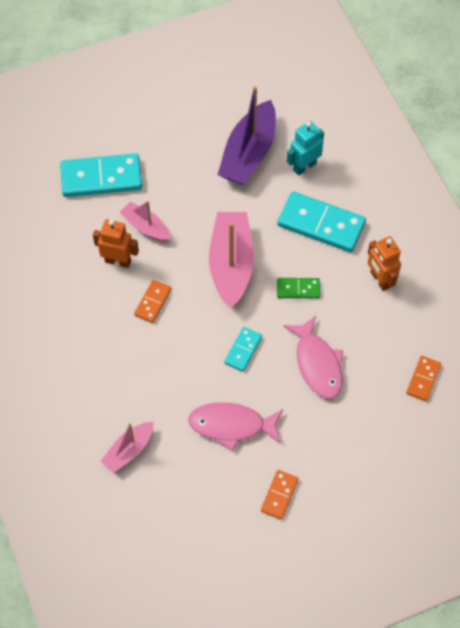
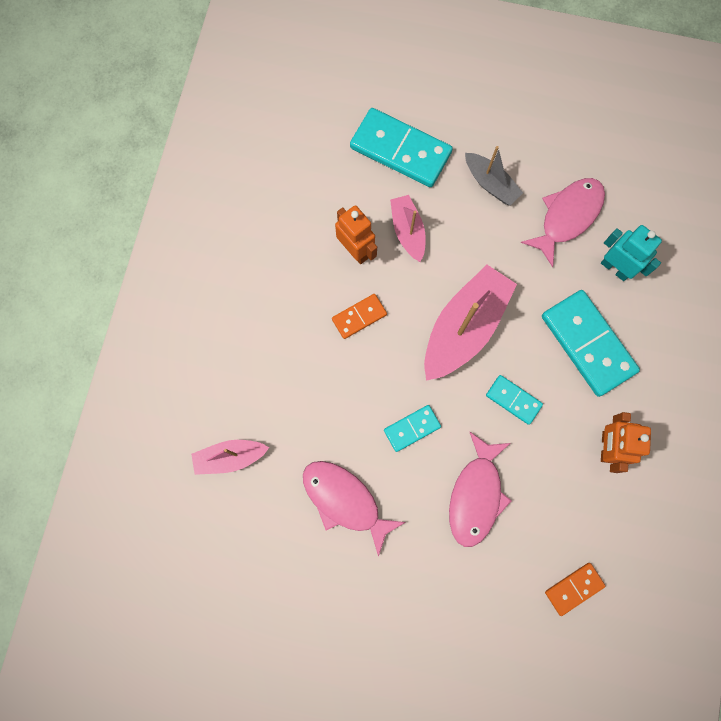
camera: 35 degrees right, 15 degrees up
(181, 163) = (490, 183): none -> grey boat
(249, 153) = (567, 217): purple boat -> pink fish
(279, 495) = (340, 608): orange domino -> none
(298, 289) = (513, 400): green domino -> turquoise domino
(304, 166) = (615, 268): turquoise robot -> turquoise robot turned 45 degrees clockwise

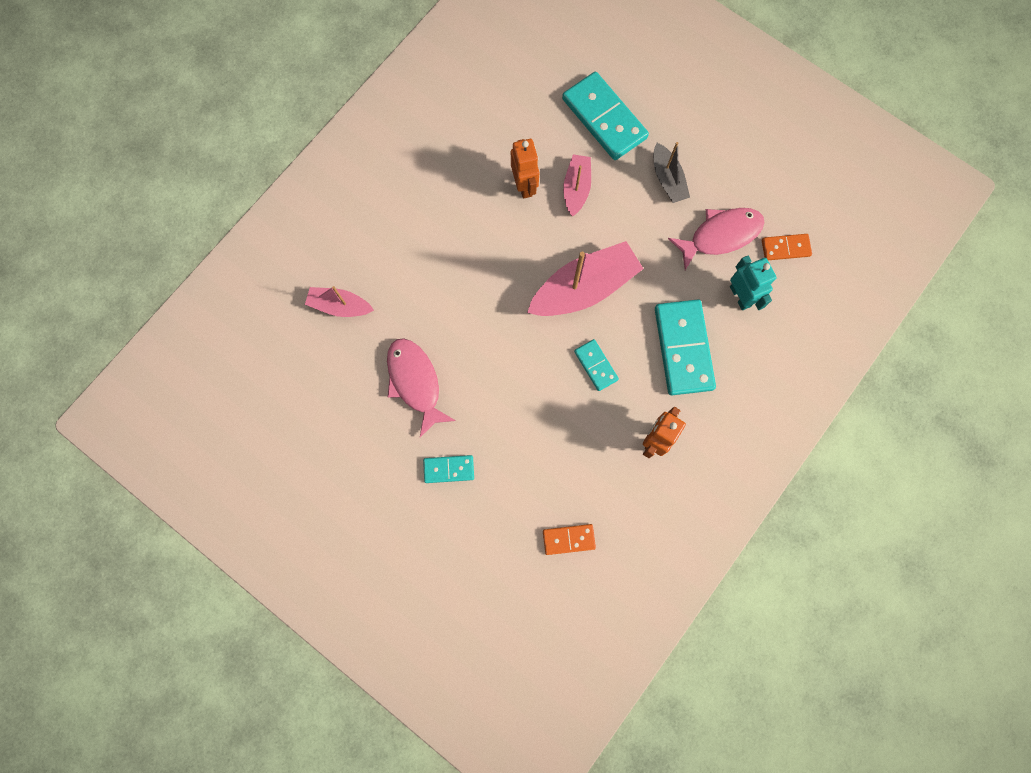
camera: 25 degrees right, 0 degrees up
(359, 317) = (500, 241): orange domino -> orange domino (785, 248)
(412, 428) = (499, 350): turquoise domino -> turquoise domino (449, 469)
(476, 495) = (525, 427): pink fish -> none

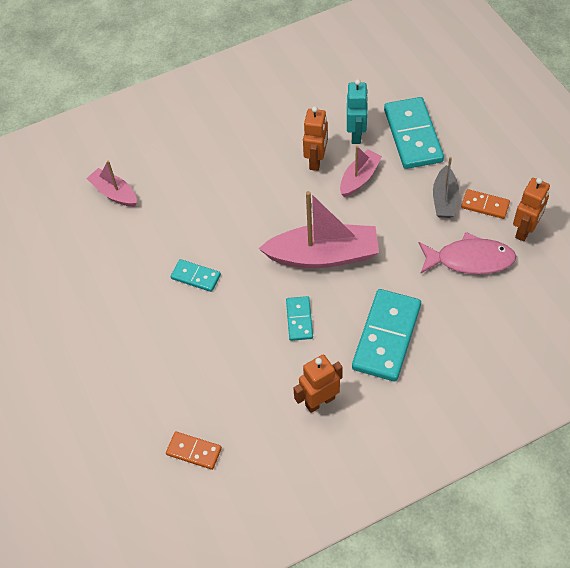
camera: 30 degrees right, 20 degrees down
(415, 382) = (139, 272): pink fish -> none
(449, 469) = (125, 350): turquoise domino -> turquoise domino (195, 277)
(740, 296) = (463, 315): turquoise robot -> turquoise robot (356, 134)
(755, 183) = (525, 230): none -> orange robot
(785, 248) = (527, 292): orange domino -> orange domino (485, 205)

